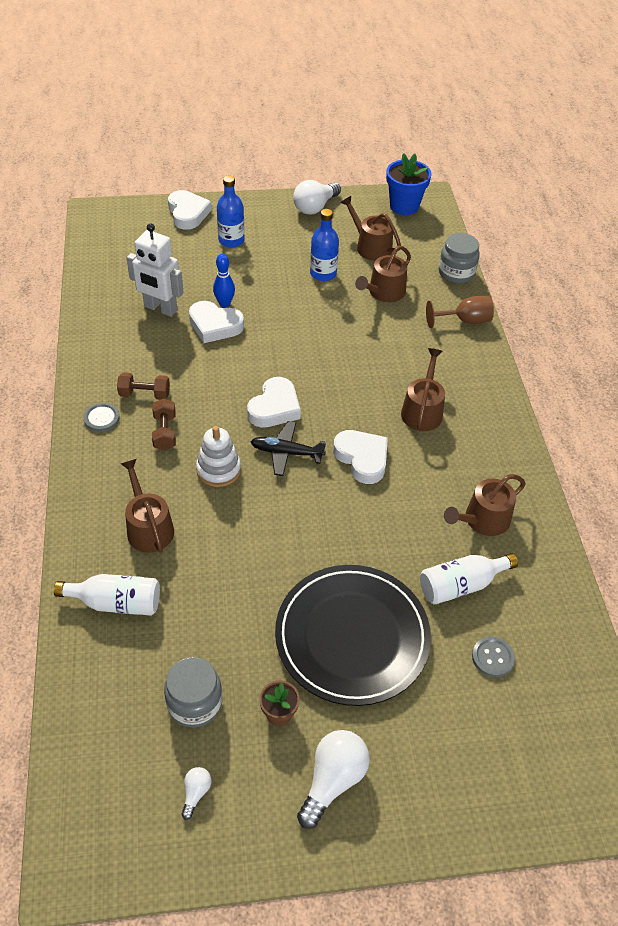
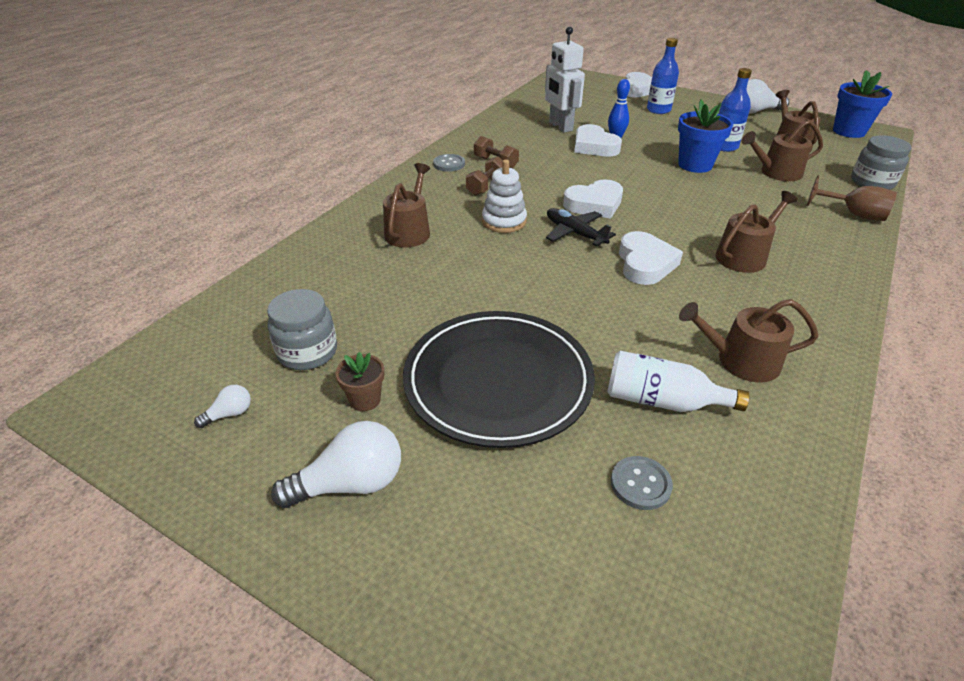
camera: 40 degrees right, 10 degrees down
(116, 602) = (331, 262): white bottle -> none
(317, 312) = (695, 165): none -> blue flower pot

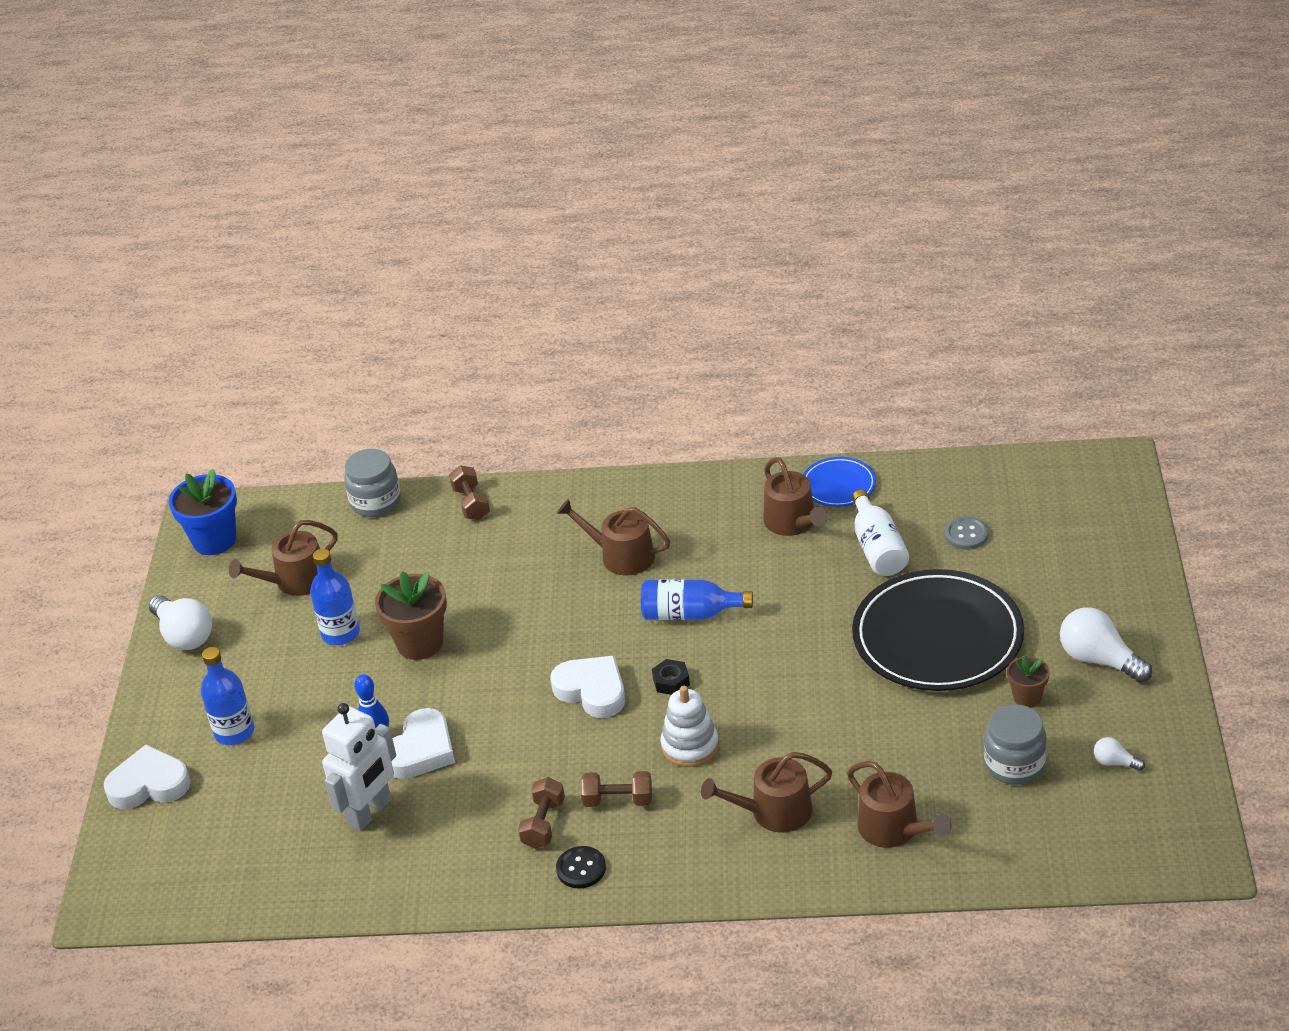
camera: 115 degrees left, 0 degrees up
(449, 164) = (581, 869): grey button -> black button
(575, 233) = (671, 681): black plane -> black nut
(645, 263) = (690, 614): white heart -> blue bottle
(695, 165) = (420, 643): blue flower pot -> brown flower pot
(776, 172) = (397, 574): brown watering can -> brown watering can (894, 829)
(794, 419) = (838, 485): none -> blue plate
(853, 214) = (471, 503): brown goblet -> brown dumbbell

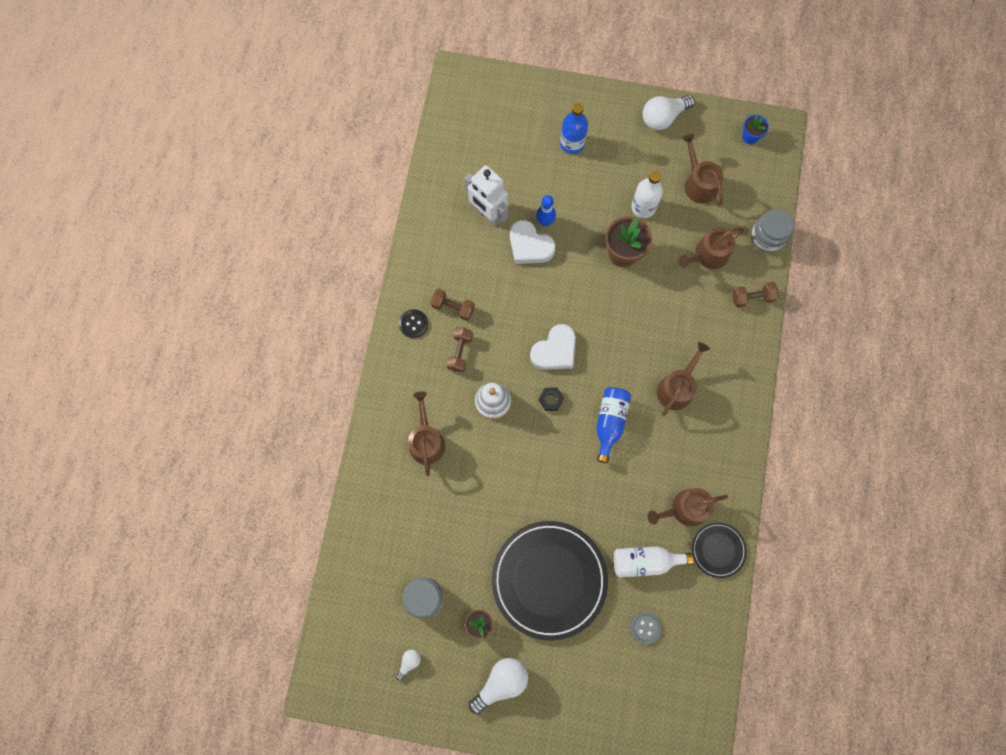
camera: 95 degrees right, 35 degrees up
(149, 784) = (541, 97): white heart -> none
(214, 540) = (750, 137): blue flower pot -> blue flower pot, size x0.56
(340, 633) = (643, 207): blue bottle -> white bottle
(838, 485) = (718, 550): blue plate -> black plate
(894, 829) = (393, 509): brown watering can -> brown watering can (707, 255)

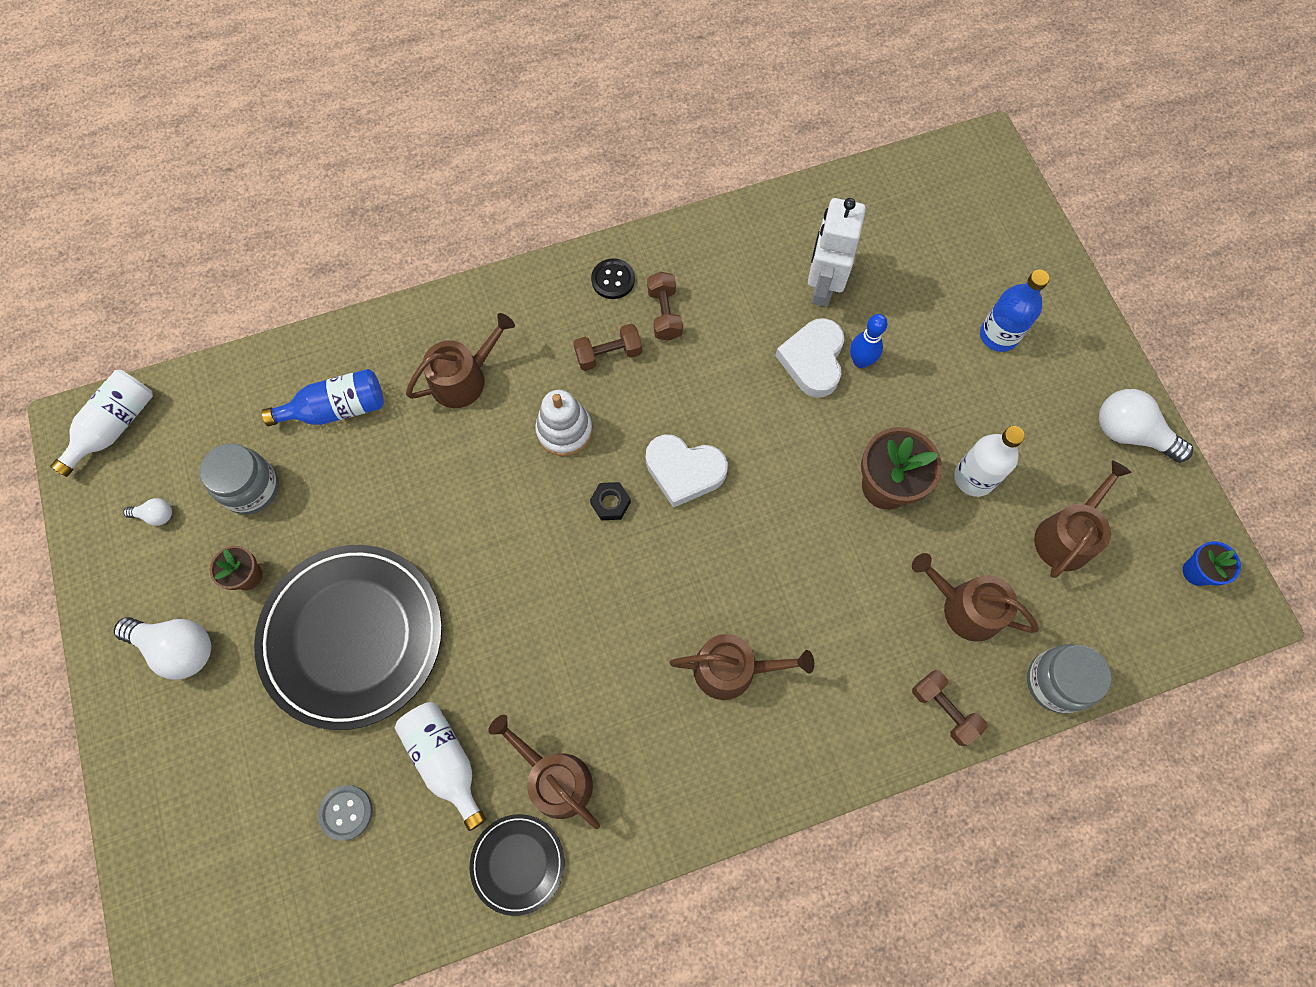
camera: 60 degrees right, 5 degrees down
(334, 664) = (115, 426): none -> white bottle
(610, 423) = (623, 600): blue bottle -> blue bottle (336, 409)

